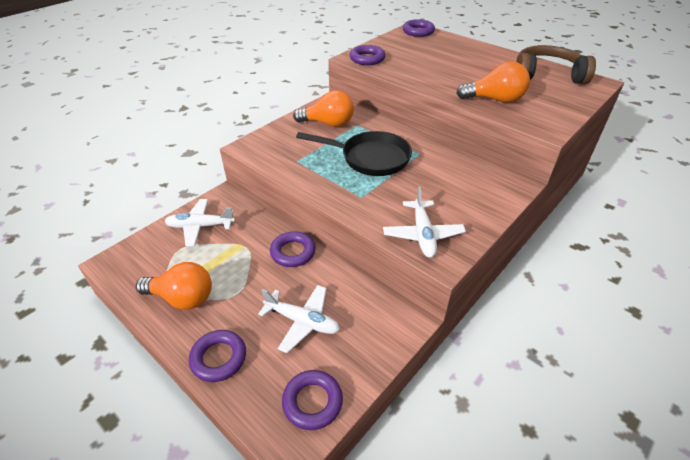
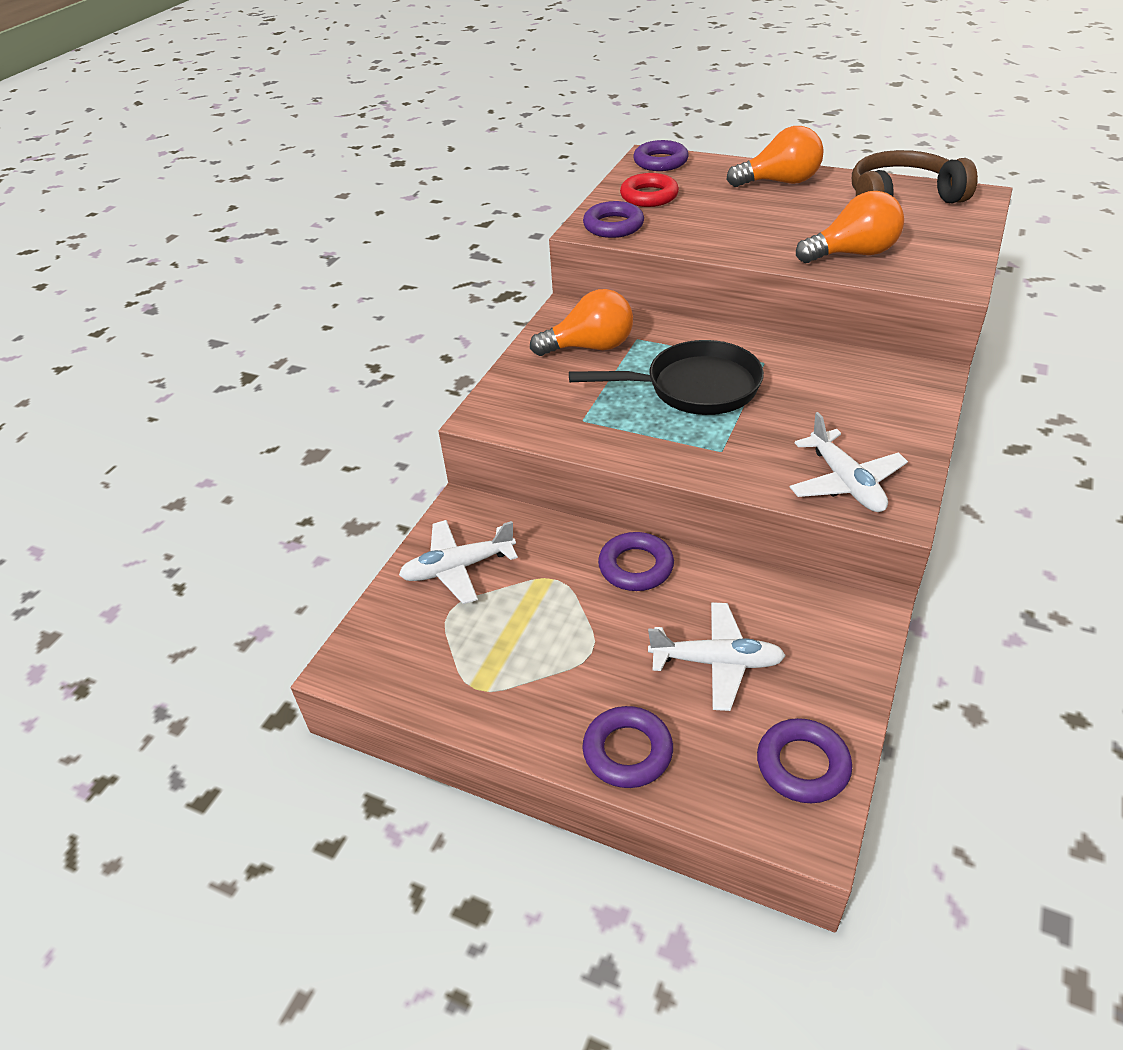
camera: 15 degrees left, 0 degrees up
(182, 298) = (509, 684): orange light bulb -> orange light bulb (780, 182)
(398, 47) = (649, 196): none -> red ring

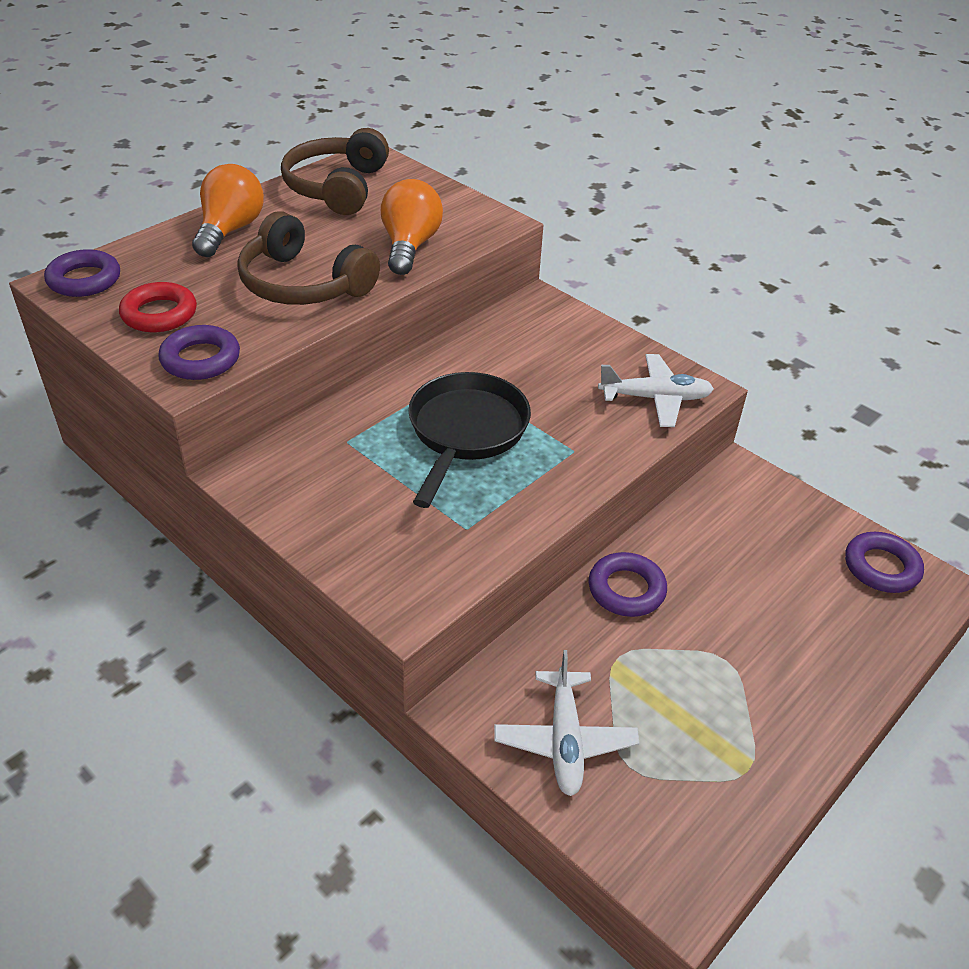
camera: 75 degrees left, 0 degrees up
(590, 347) = (335, 480): orange light bulb -> none
(627, 751) = (849, 672): purple ring -> none
(717, 662) = (764, 577): white plane -> none
(742, 230) = (303, 284): none -> brown headphones

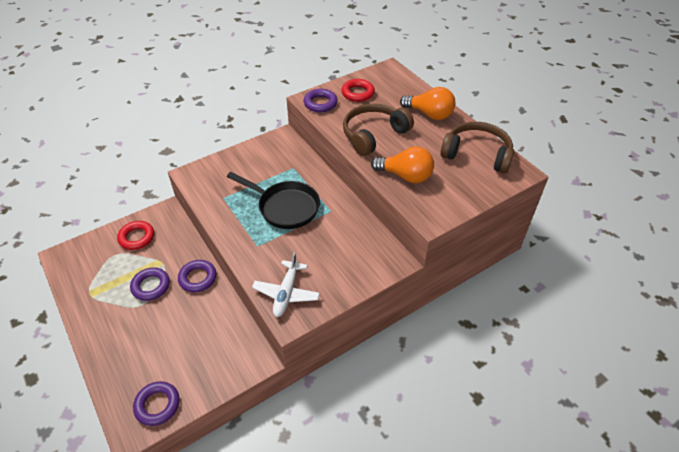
camera: 105 degrees right, 5 degrees up
(84, 280) = (389, 74): purple ring -> purple ring (151, 286)
(564, 740) = (137, 237): white plane -> red ring

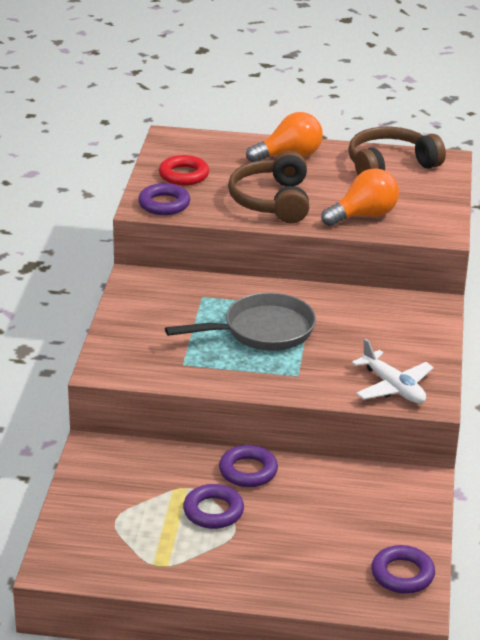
camera: 50 degrees left, 15 degrees down
(137, 237) = (108, 490): red ring -> none
(285, 207) = (262, 331): black pan -> grey pan

